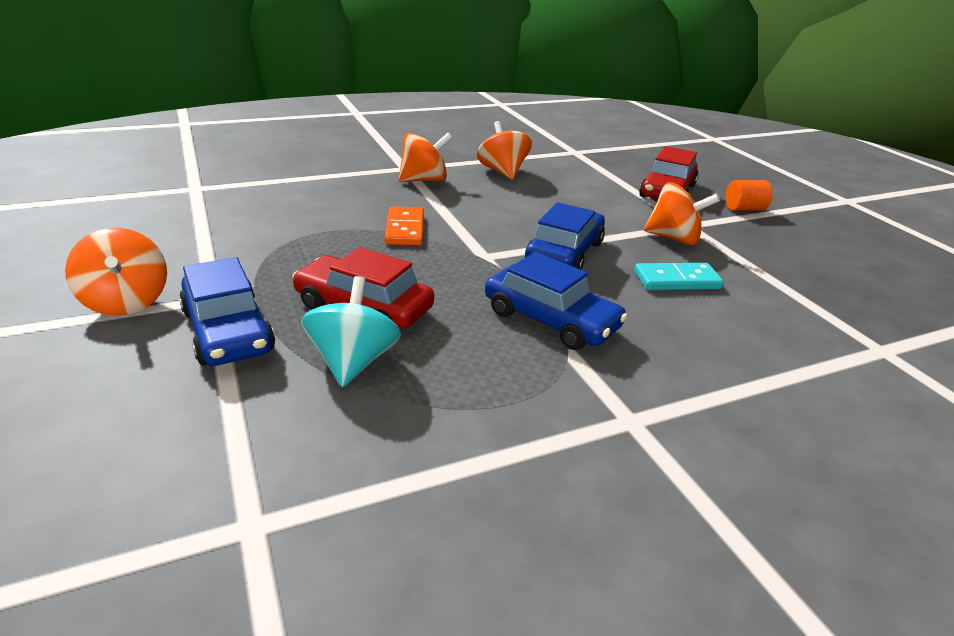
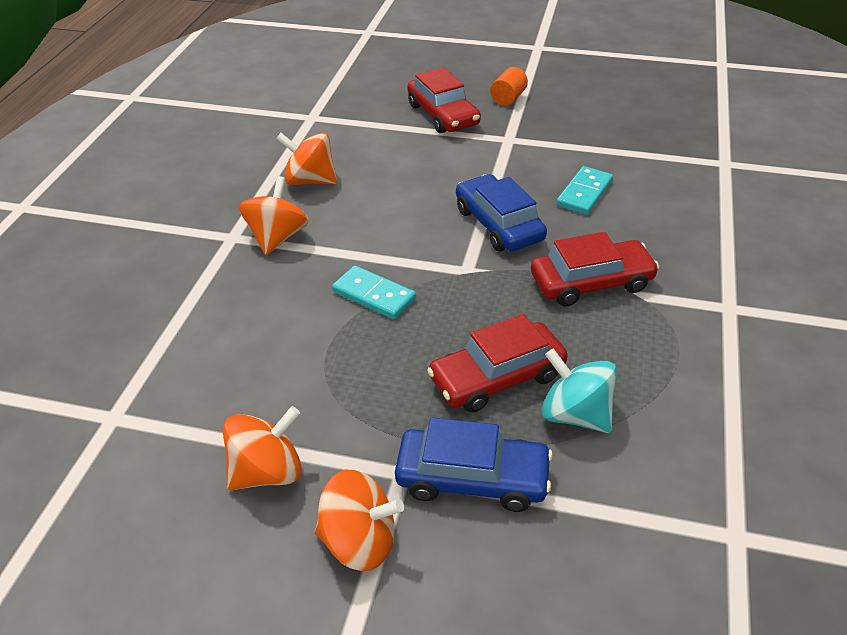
camera: 50 degrees left, 10 degrees up
(405, 229) = (374, 295): orange domino -> turquoise domino
(550, 320) = (591, 283): blue car -> red car
(674, 238) = (523, 158): orange spinning top -> orange spinning top (267, 472)

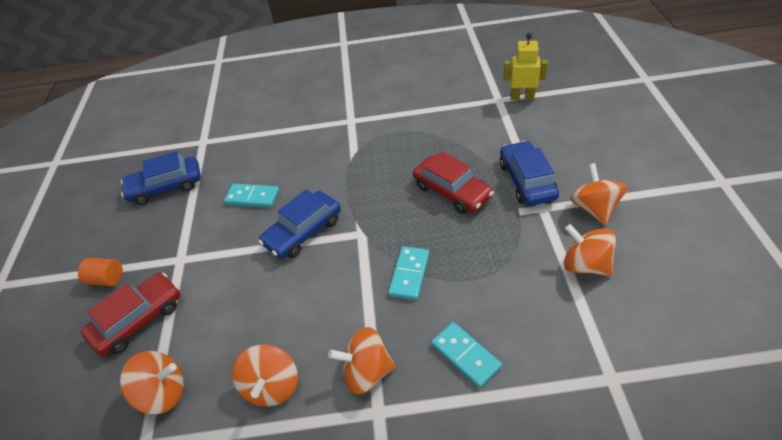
camera: 105 degrees left, 5 degrees up
(237, 309) = (465, 356): none -> turquoise domino
(352, 126) = (163, 393): none -> orange spinning top
(575, 415) = (461, 156): turquoise spinning top -> none
(591, 283) = (351, 173): red car -> none
(639, 133) = (166, 186): none -> blue car
(733, 583) = (522, 97): none -> yellow robot

